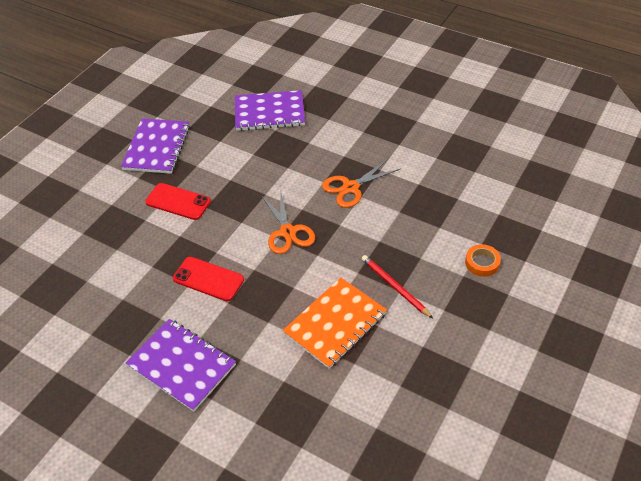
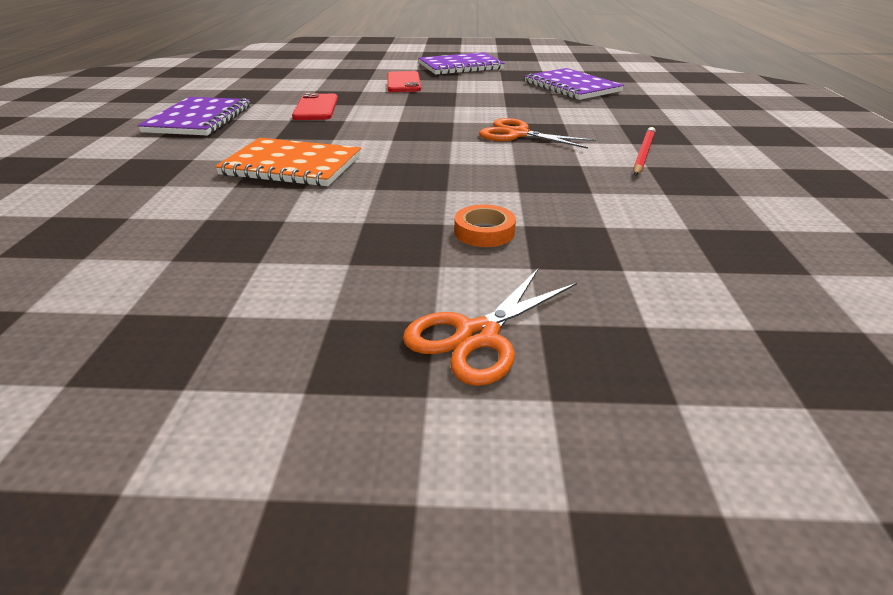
camera: 60 degrees right, 15 degrees down
(287, 232) = (411, 122): orange scissors -> orange scissors (477, 336)
(395, 287) = (378, 184): red pencil -> red pencil (643, 154)

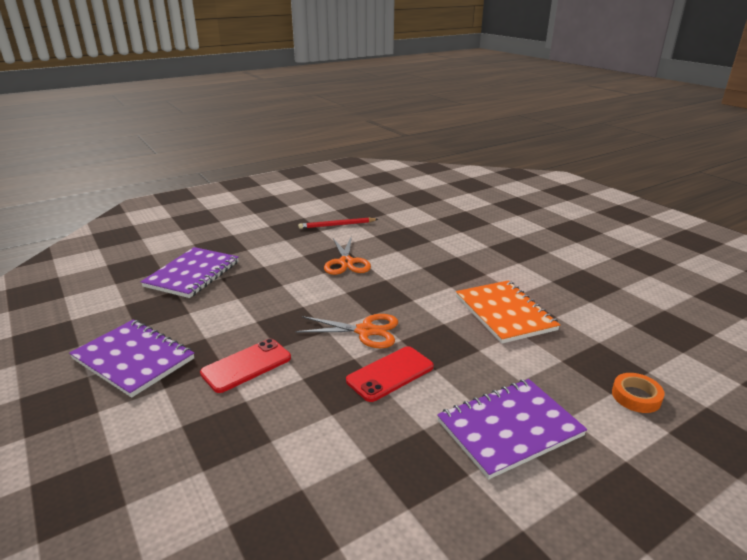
camera: 125 degrees left, 5 degrees down
(477, 336) = (539, 220): orange scissors -> orange scissors (365, 331)
(484, 232) = (480, 236): orange tape -> orange tape (636, 396)

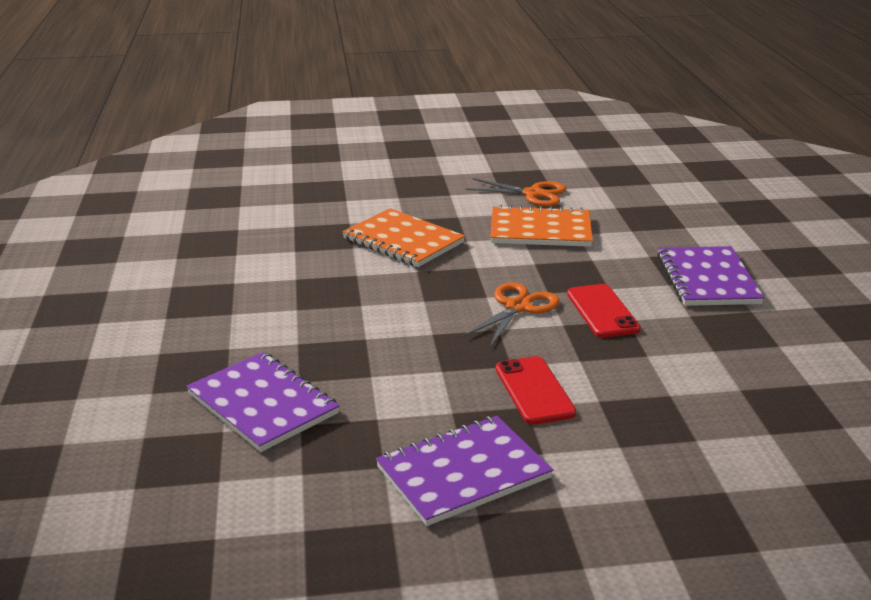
camera: 65 degrees left, 0 degrees up
(337, 225) = (231, 268): red pencil -> none
(346, 262) = (350, 285): orange scissors -> orange scissors (533, 194)
(424, 264) = (403, 241): none -> orange notebook
(636, 396) = (694, 220): orange tape -> none

